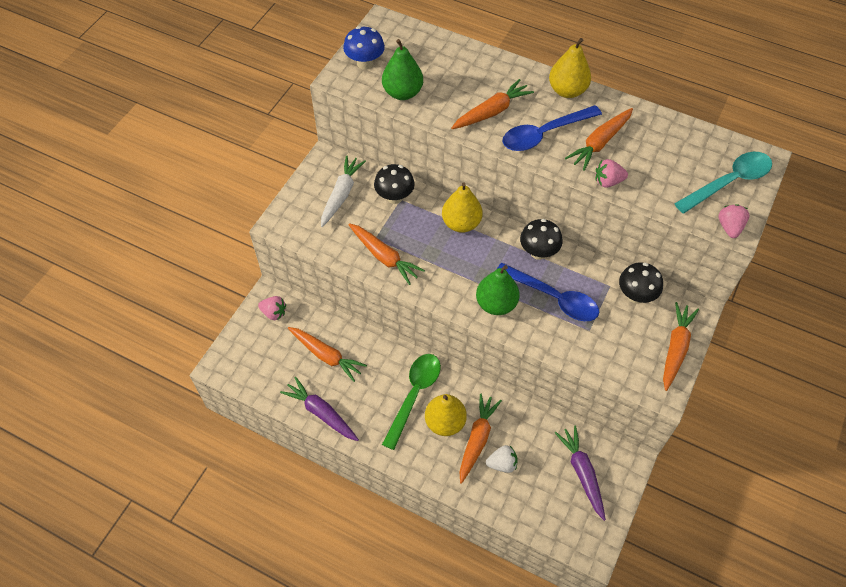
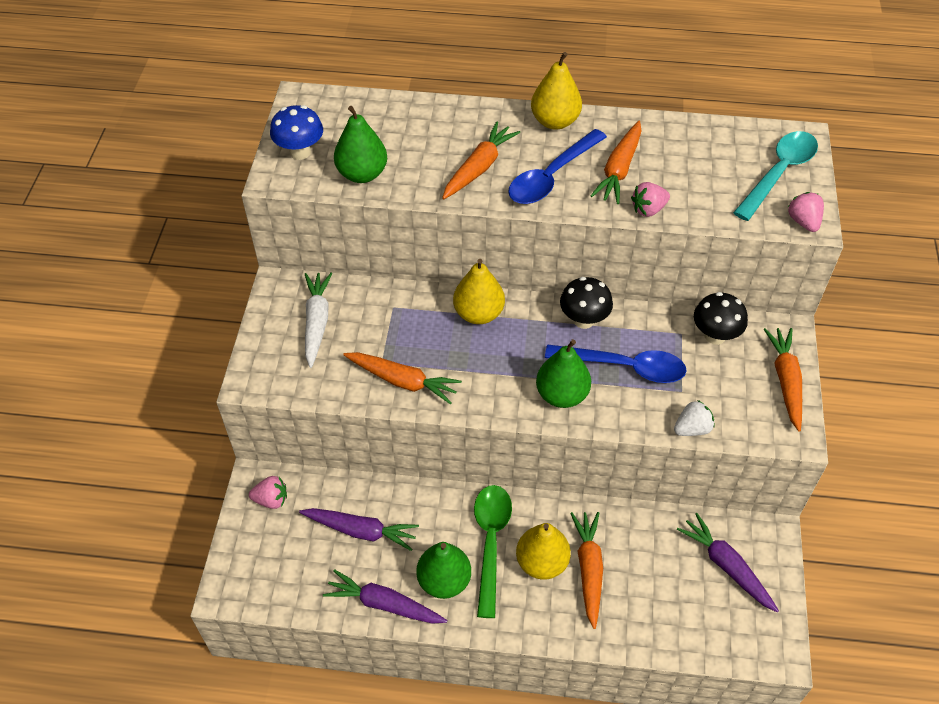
camera: 20 degrees left, 5 degrees down
(326, 355) = (361, 531): orange carrot -> purple carrot
(369, 411) = (444, 581): none -> green pear
(394, 197) = (384, 306): black mushroom -> none
(502, 464) = (630, 588): white strawberry -> white strawberry (692, 429)

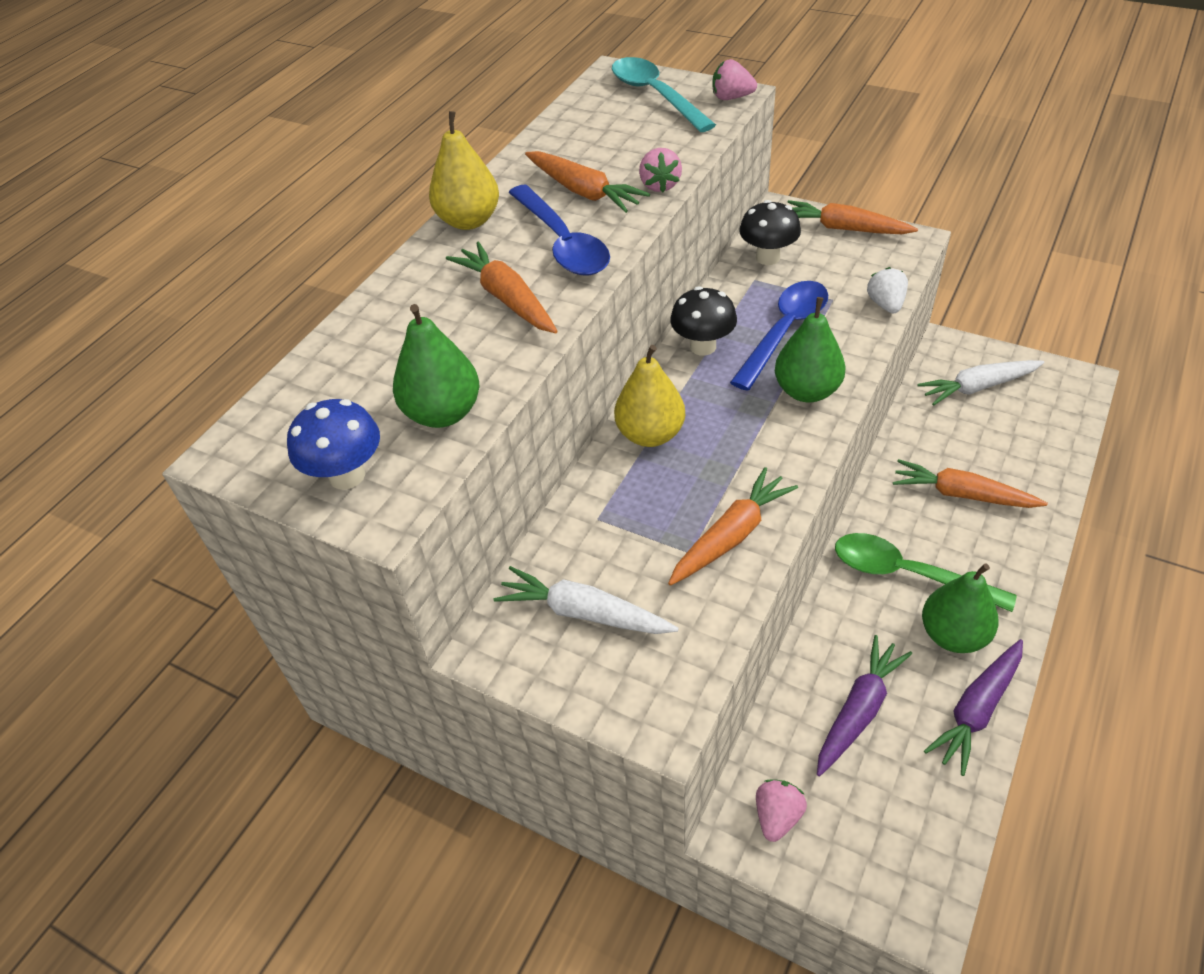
camera: 65 degrees left, 5 degrees down
(541, 562) = (945, 533): yellow pear -> none
(726, 566) = (978, 387): purple carrot -> white carrot

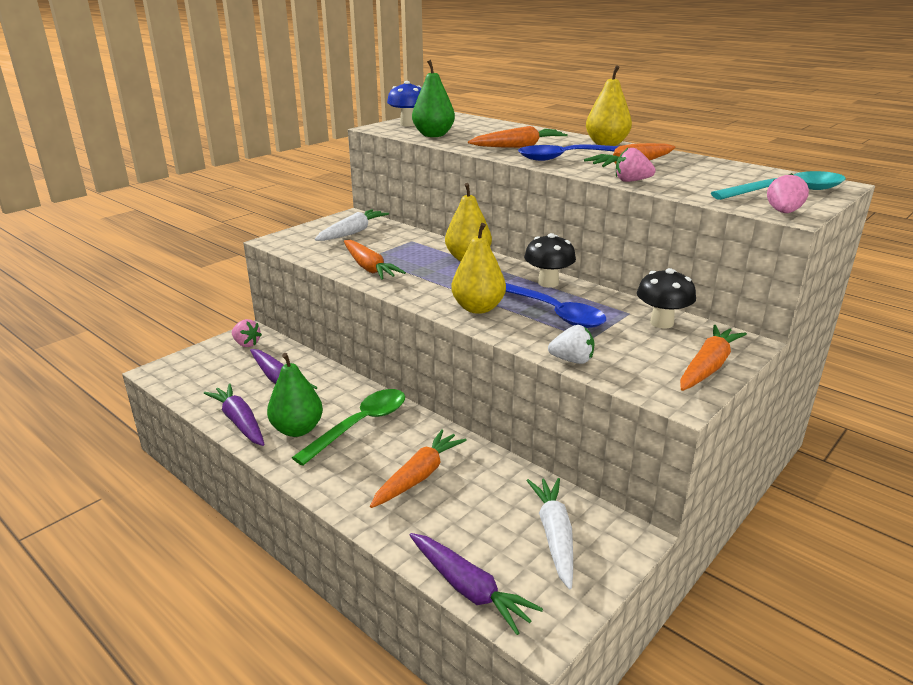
camera: 100 degrees right, 20 degrees down
(807, 391) = (478, 308): green pear -> yellow pear
(1074, 426) = (469, 589): none -> purple carrot

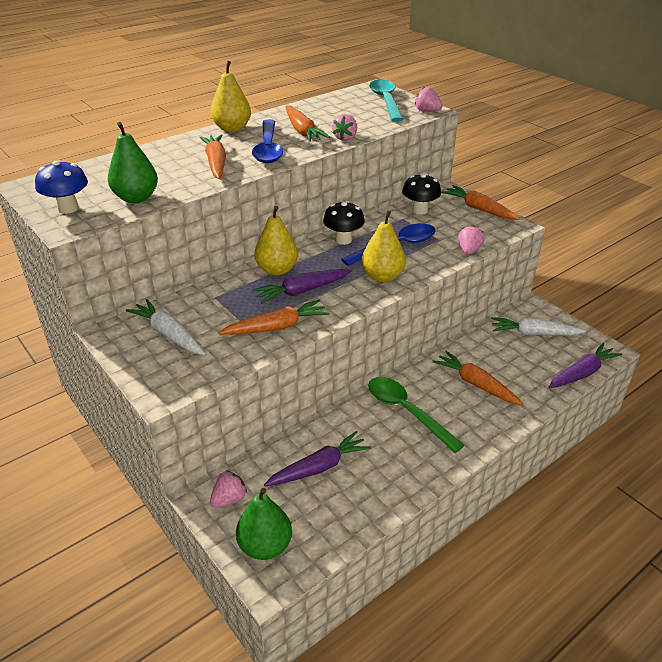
camera: 80 degrees left, 10 degrees up
(239, 422) = (390, 494): purple carrot -> purple carrot (302, 291)
(297, 429) = (408, 452): green pear -> green pear (265, 546)
(572, 360) = (469, 250): white strawberry -> pink strawberry

